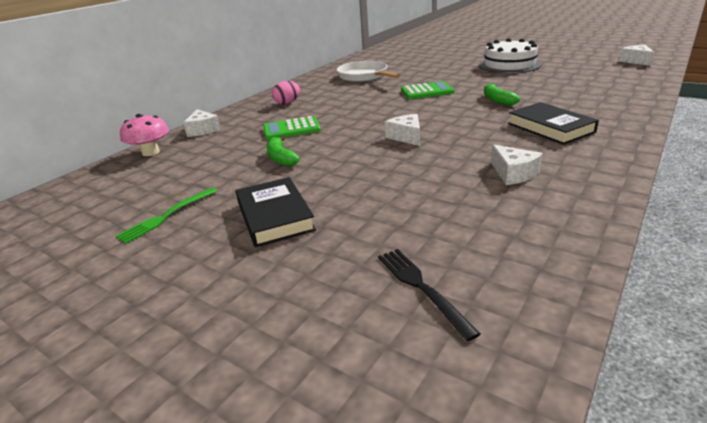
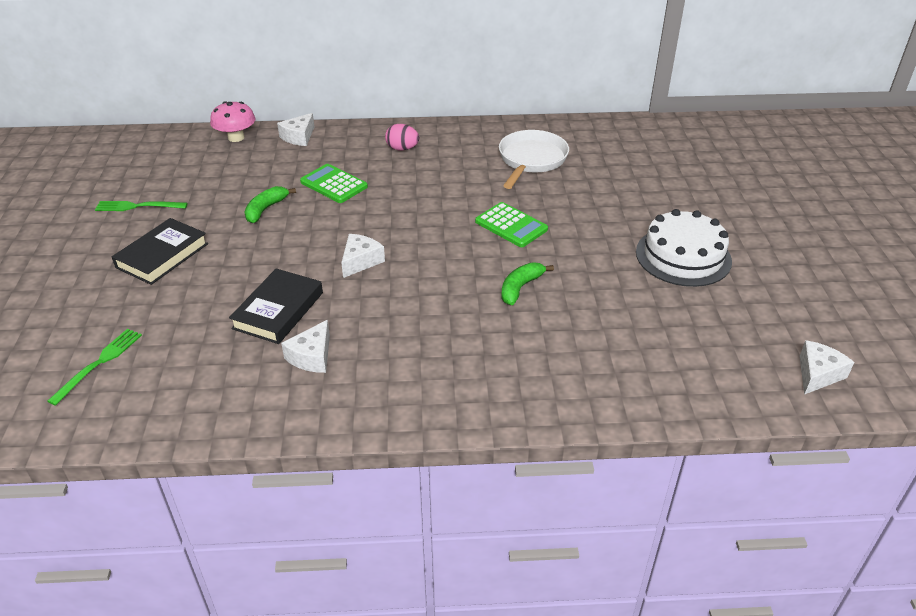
camera: 50 degrees right, 10 degrees up
(421, 287) = (99, 363): black fork -> green fork
(550, 128) = (452, 352): black book -> black book (278, 310)

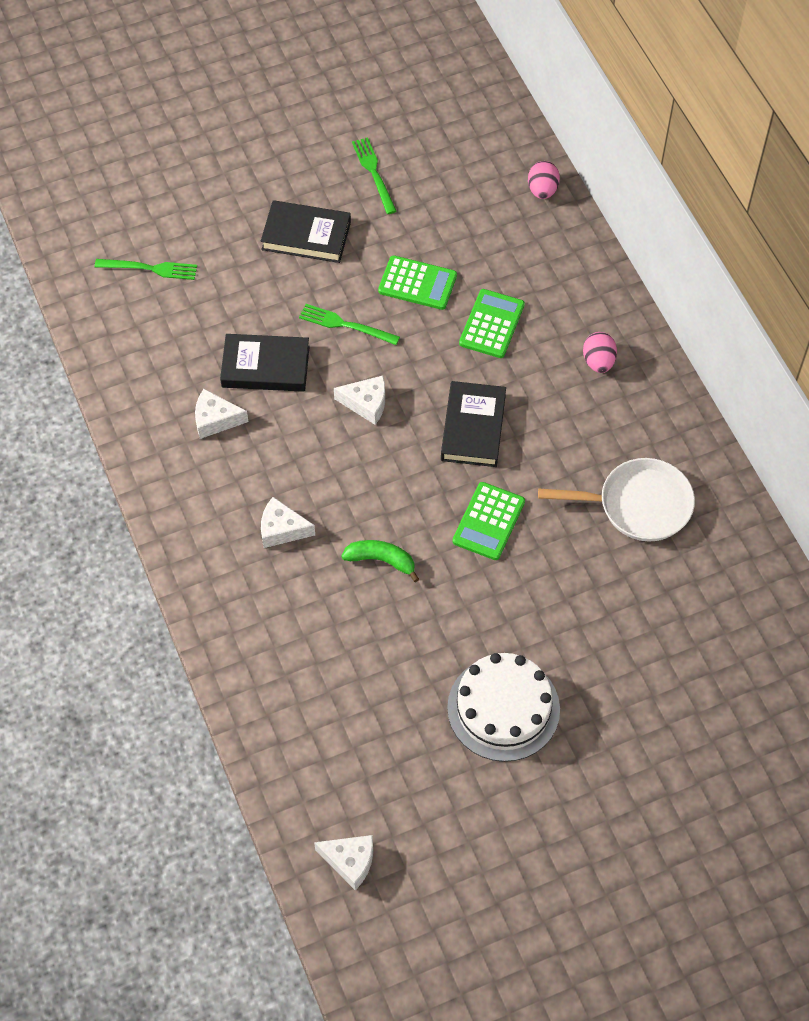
camera: 70 degrees right, 20 degrees up
(236, 137) = (542, 190): pink mushroom -> pink egg
(265, 209) = (417, 283): green banana -> green calculator
(273, 255) = (345, 325): none -> green fork
(299, 137) = (573, 249): white cheese -> white cheese (282, 529)
(421, 213) = (473, 427): none -> black book

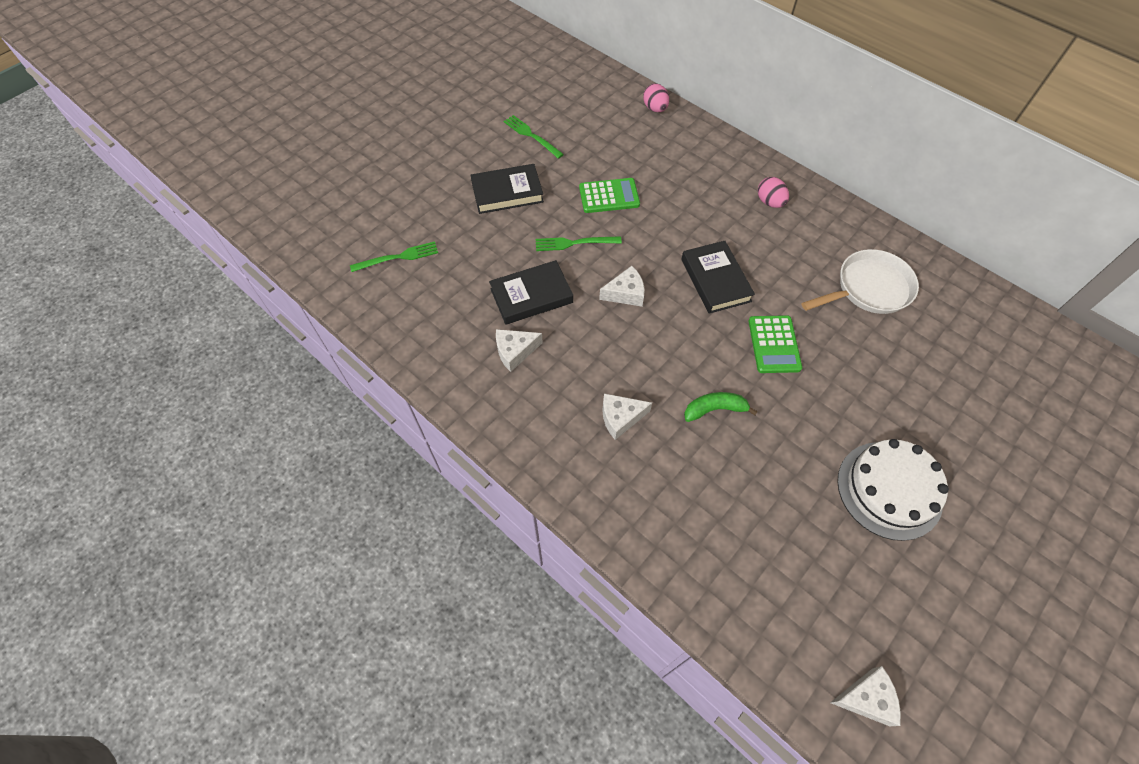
camera: 25 degrees left, 0 degrees up
(491, 324) = (679, 204): green calculator -> none

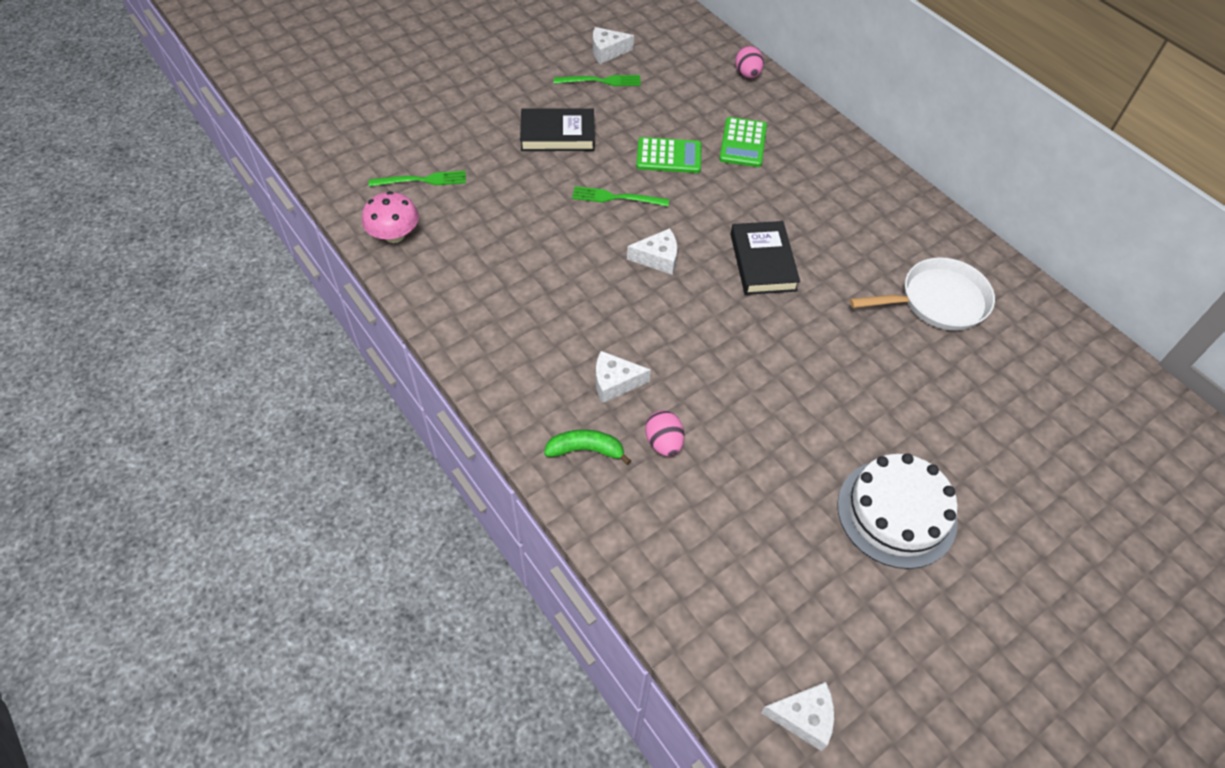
camera: 10 degrees right, 5 degrees down
(387, 315) = (394, 235): none -> pink mushroom
(515, 351) = (519, 295): white cheese -> white cheese (607, 51)
(531, 136) = (601, 81): green fork -> green fork turned 120 degrees clockwise
(531, 295) = (553, 243): black book -> none
(714, 409) = (722, 393): green banana -> green banana (585, 450)
(770, 202) = (850, 192): pink egg -> pink egg (664, 443)
(774, 344) = (809, 339): green calculator -> green calculator (743, 143)

